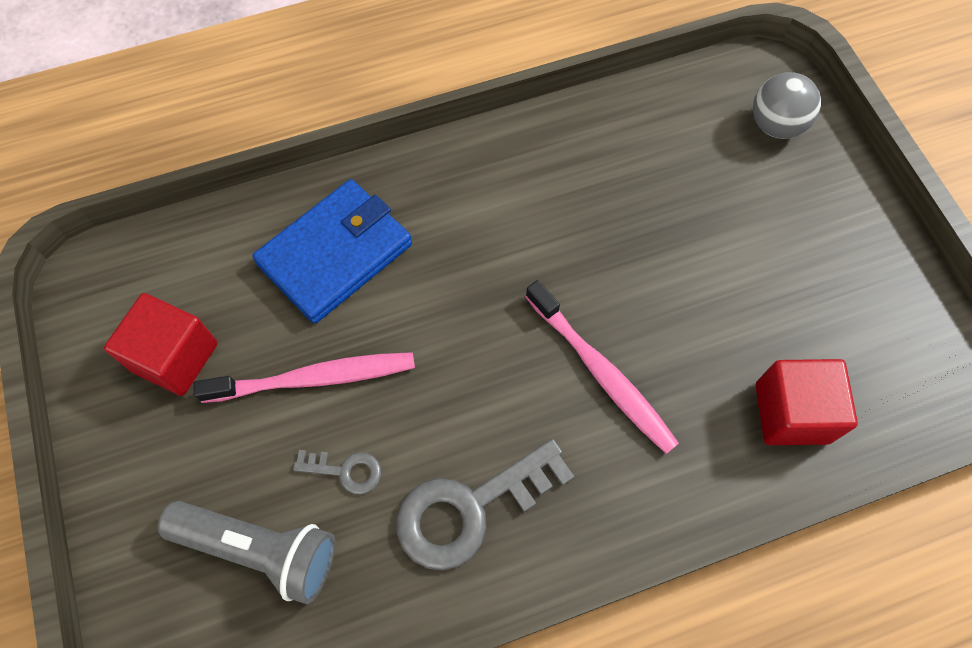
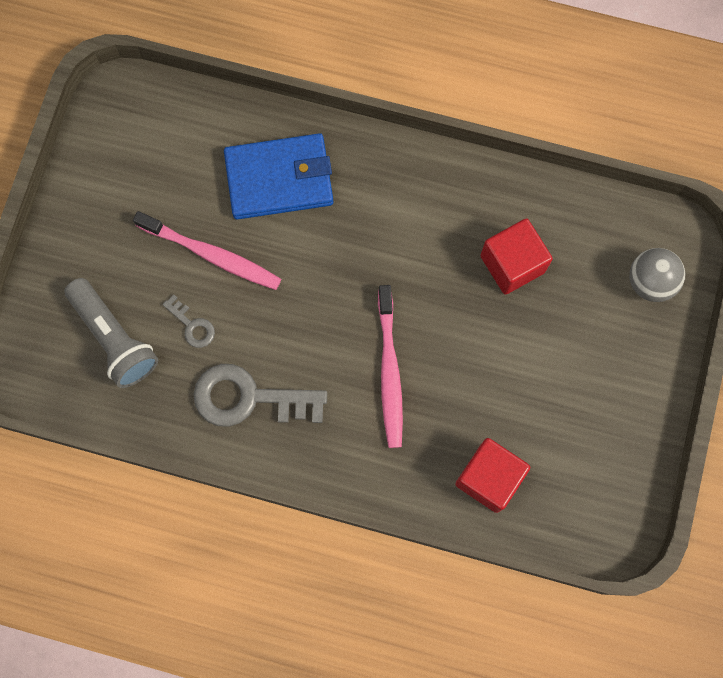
camera: 35 degrees right, 10 degrees up
(175, 357) = (138, 184): red cube -> red cube (512, 264)

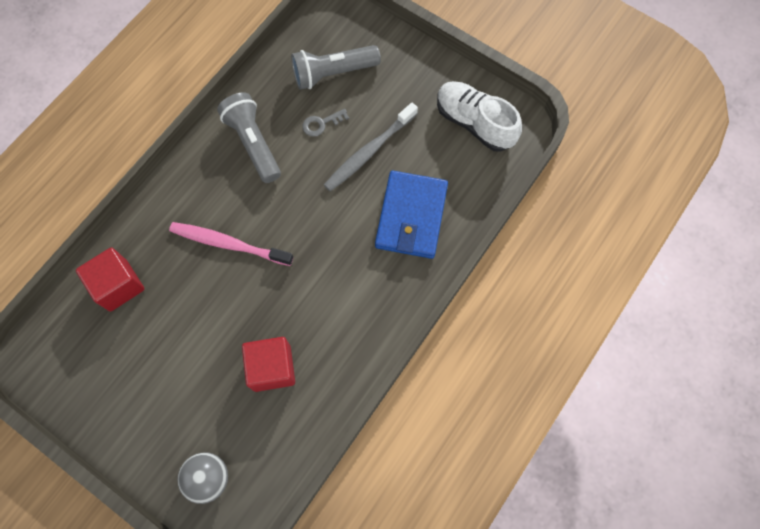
camera: 110 degrees right, 5 degrees down
(131, 147) = (474, 123): none -> white shoe
(211, 254) = (369, 151): pink toothbrush -> grey toothbrush
(248, 398) = (253, 143): grey key -> grey flashlight

